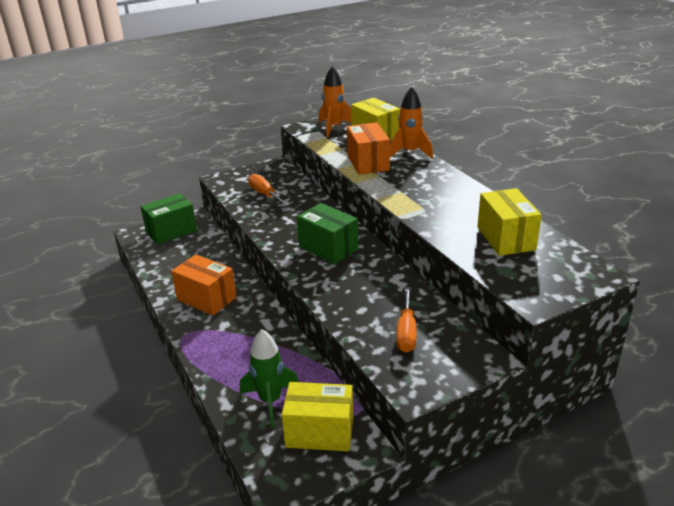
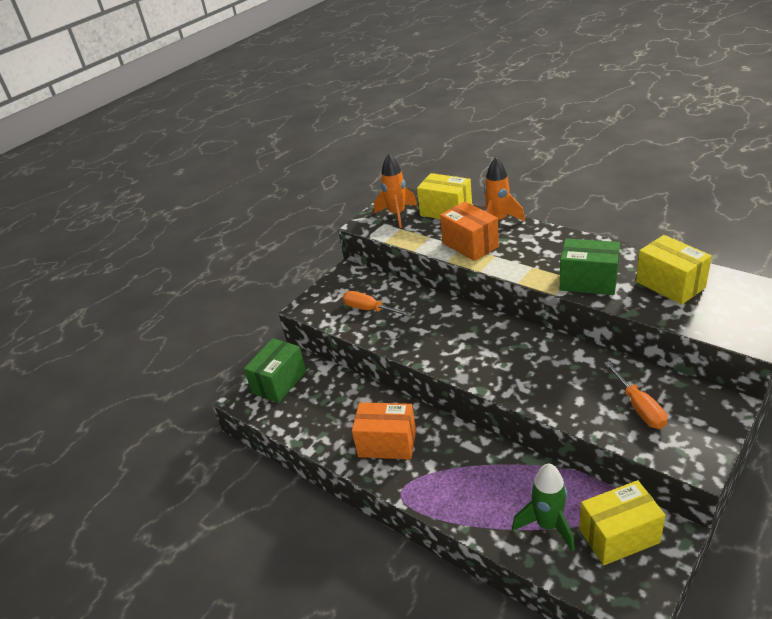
camera: 20 degrees left, 5 degrees up
(328, 248) = (488, 347): green box -> green box (588, 282)

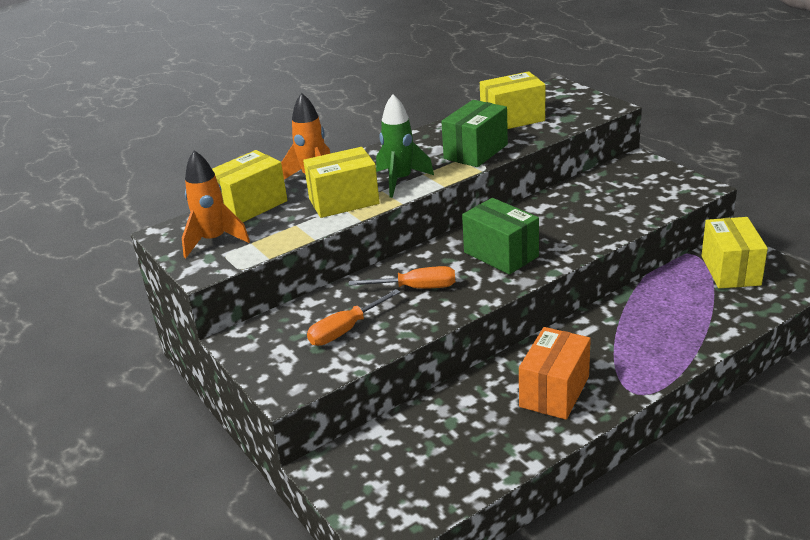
camera: 75 degrees left, 5 degrees down
(279, 382) = (376, 483): green box -> green box (501, 254)
(470, 245) = (344, 201): orange box -> yellow box
(547, 525) = (709, 304): green rocket -> green rocket (400, 181)
(639, 407) = (623, 196): orange screwdriver -> orange screwdriver (416, 288)

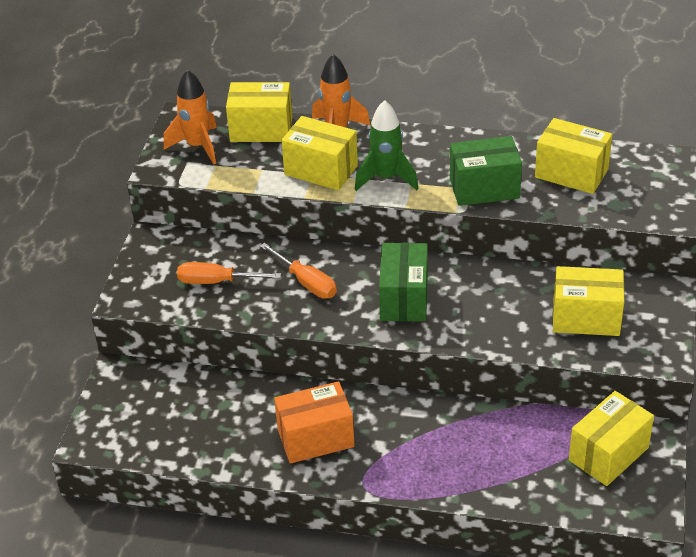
camera: 45 degrees right, 10 degrees up
(625, 196) = (586, 318): none -> yellow box

